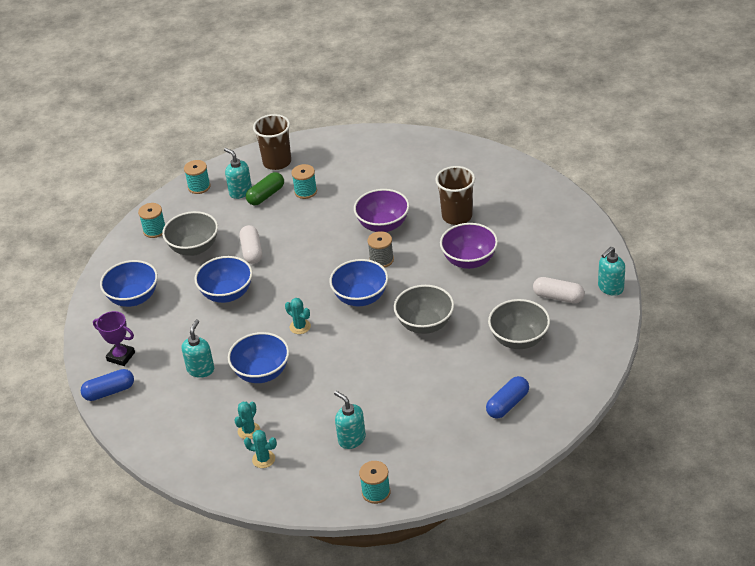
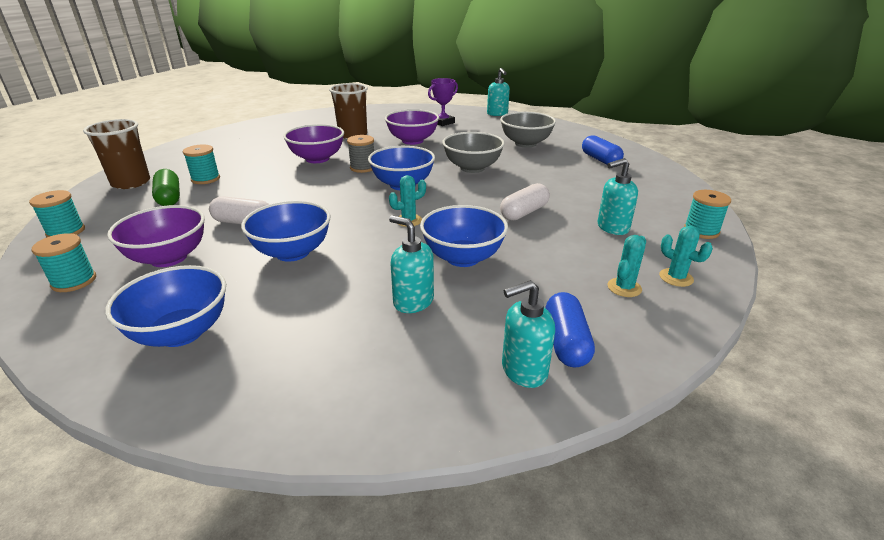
camera: 70 degrees left, 10 degrees down
(109, 392) = (374, 415): blue capsule -> blue capsule (566, 342)
(121, 356) = (299, 378): purple trophy -> purple trophy (443, 122)
(194, 248) = (168, 258): grey bowl -> purple bowl
(240, 192) = (132, 209): turquoise soap dispenser -> turquoise soap dispenser (523, 370)
(249, 431) = (564, 288): turquoise cactus -> turquoise cactus (676, 278)
(558, 297) = (490, 126): white capsule -> white capsule (524, 212)

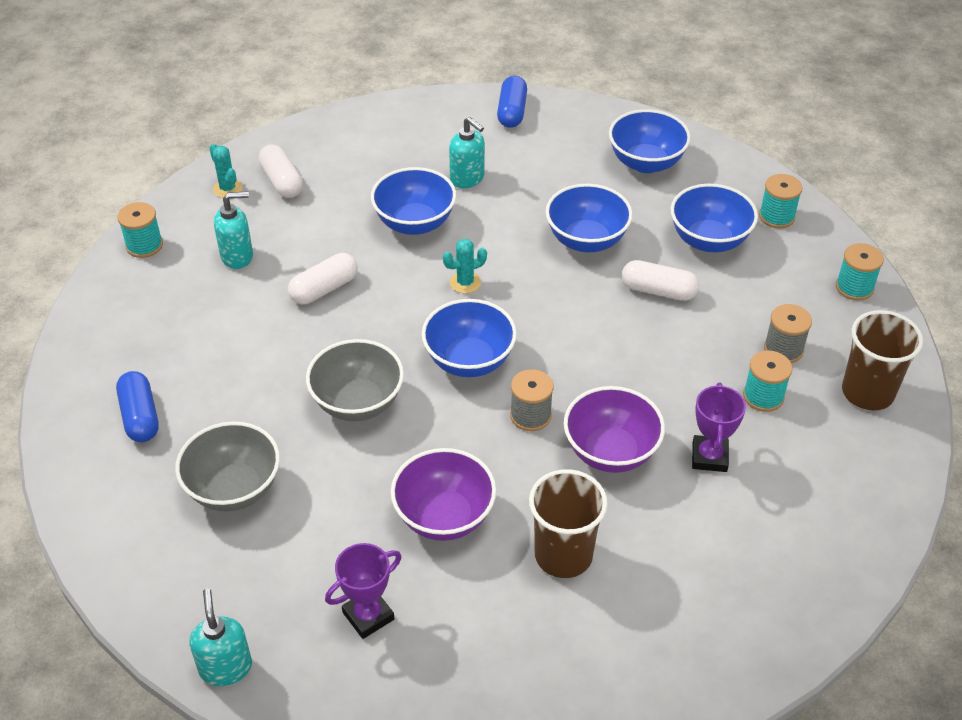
camera: 175 degrees left, 15 degrees up
(168, 258) = (709, 240): purple bowl -> blue bowl
(169, 198) = (783, 349): green capsule -> grey spool
(259, 159) = (709, 457): none -> purple trophy
(523, 370) = (397, 124): turquoise soap dispenser -> none
(566, 342) = (358, 140): blue capsule -> blue capsule (512, 112)
(624, 288) = (282, 181): turquoise cactus -> white capsule

